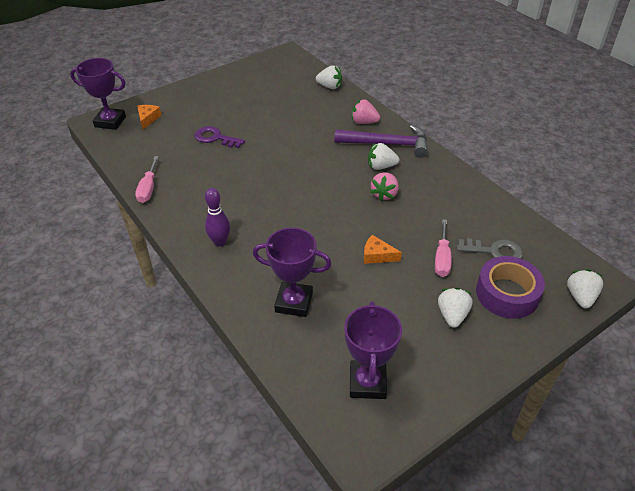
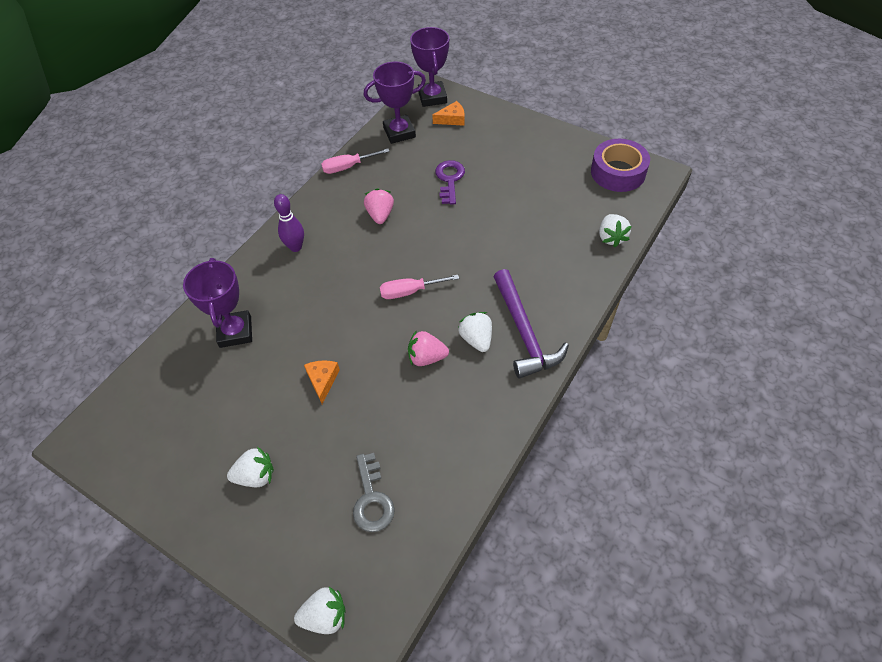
camera: 70 degrees right, 10 degrees up
(364, 122) = (556, 295): pink strawberry -> pink strawberry (380, 215)
(367, 383) = (152, 423): purple trophy -> purple trophy (399, 132)
(442, 258) = (340, 444): pink screwdriver -> pink screwdriver (410, 291)
(507, 294) = (304, 527): purple tape -> purple tape (618, 172)

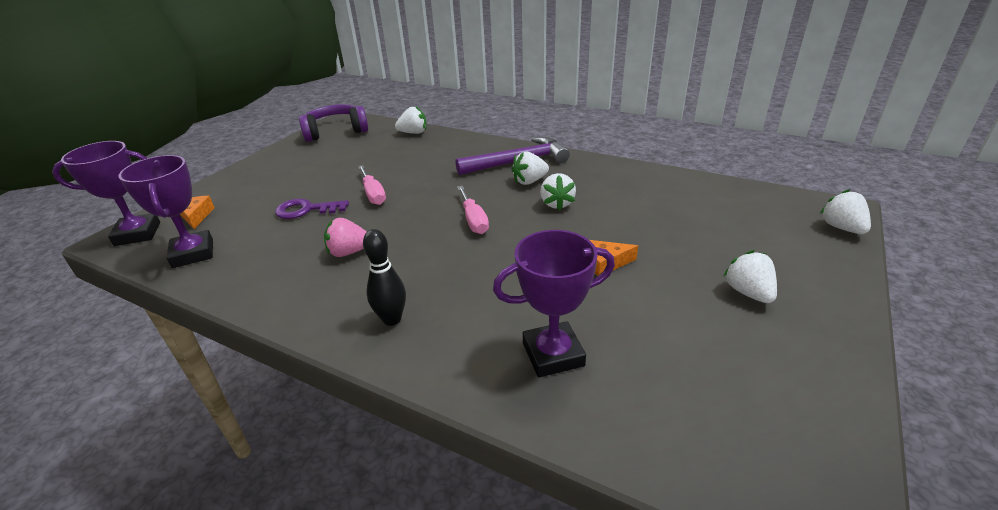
camera: 95 degrees left, 20 degrees down
(295, 247) = (392, 319): purple bowling pin -> black bowling pin
(348, 167) = (240, 291): pink screwdriver -> pink screwdriver (373, 194)
(372, 499) = (720, 217): grey key -> none
(426, 357) = (556, 203): pink strawberry -> white strawberry
(618, 172) = (336, 131): purple tape -> purple headphones

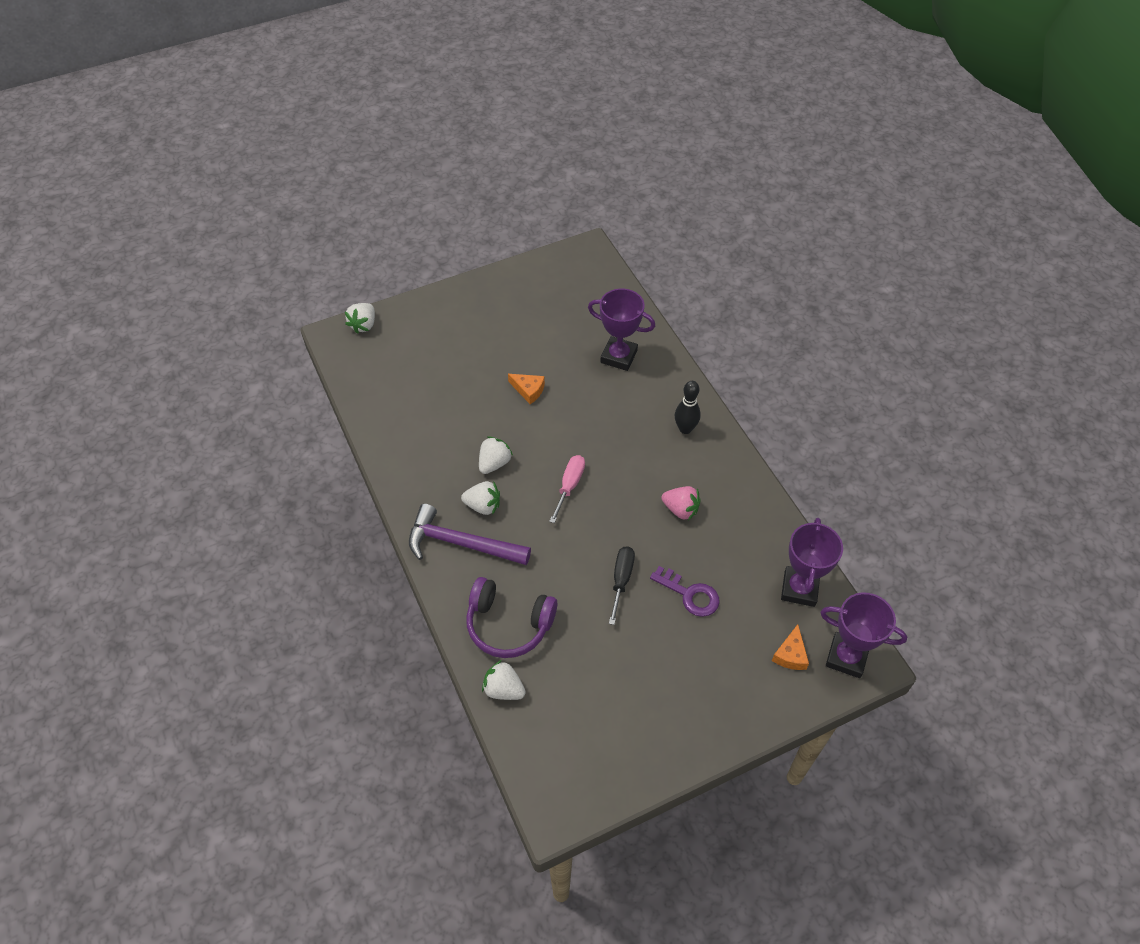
camera: 145 degrees left, 20 degrees up
(336, 131) = (585, 769): purple headphones -> purple headphones (508, 624)
(373, 194) = (621, 580): pink screwdriver -> black screwdriver
(748, 293) = (483, 326): white strawberry -> none

